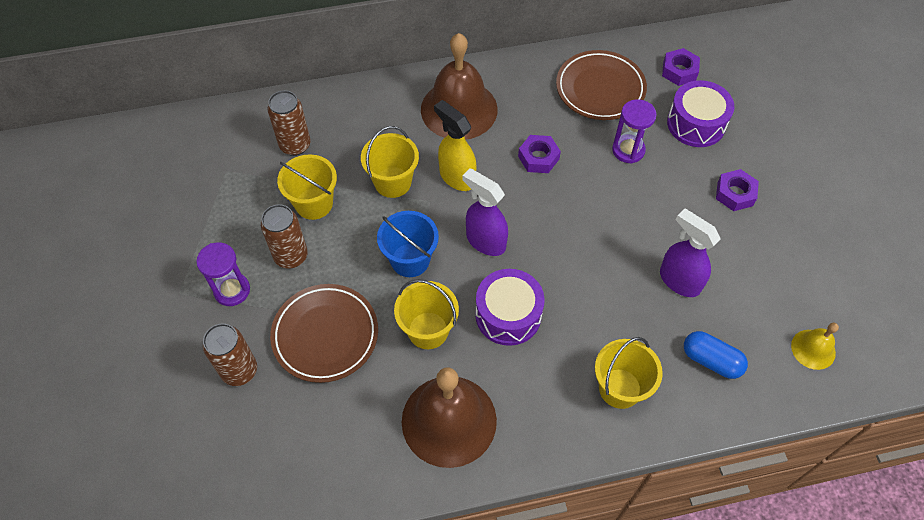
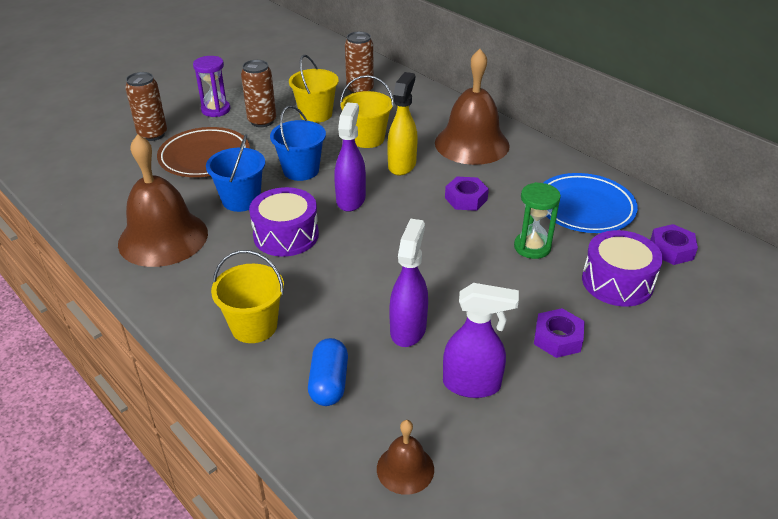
camera: 60 degrees right, 20 degrees down
(428, 330) = (241, 200): yellow bucket -> blue bucket
(600, 89) = (584, 208): brown plate -> blue plate
(628, 150) = (532, 247): purple hourglass -> green hourglass
(755, 270) = (472, 385): none -> purple spray bottle
(813, 349) = (405, 469): yellow bell -> brown bell

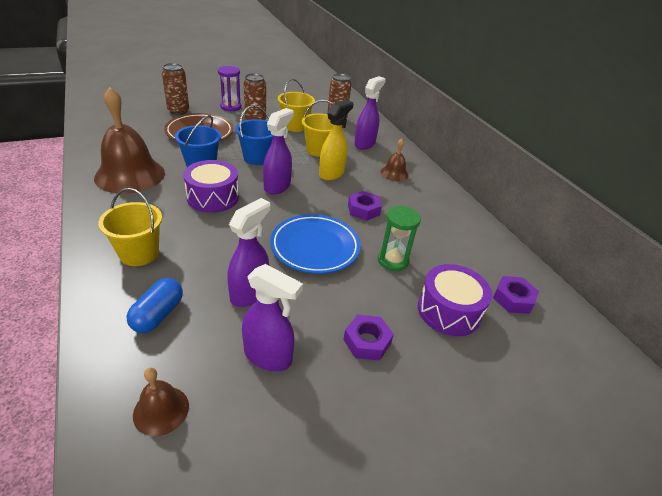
camera: 15 degrees right, 0 degrees up
(415, 115) = (365, 144): none -> purple spray bottle
(472, 144) = (394, 173): brown bell -> brown bell, size x0.48
(584, 208) = (455, 243): blue plate -> blue plate (315, 247)

